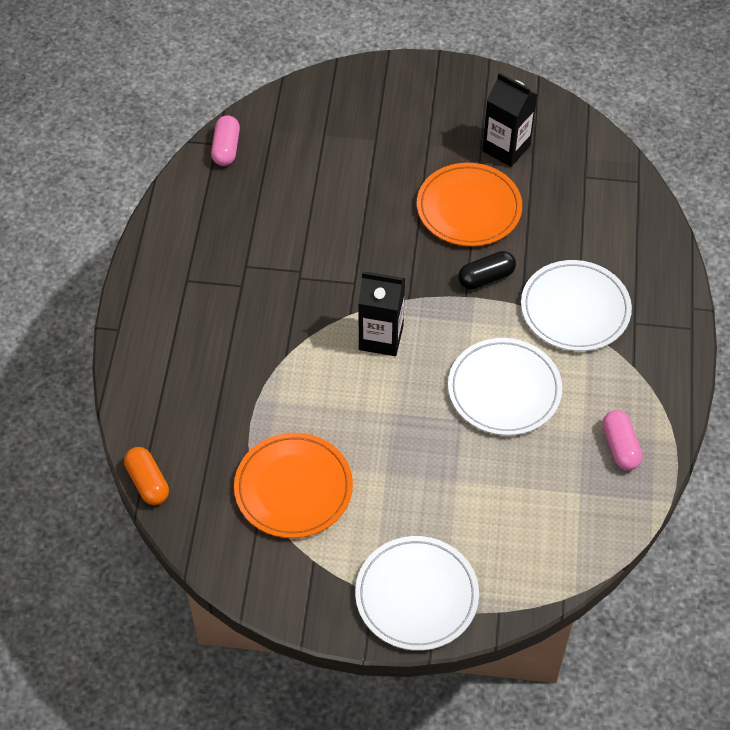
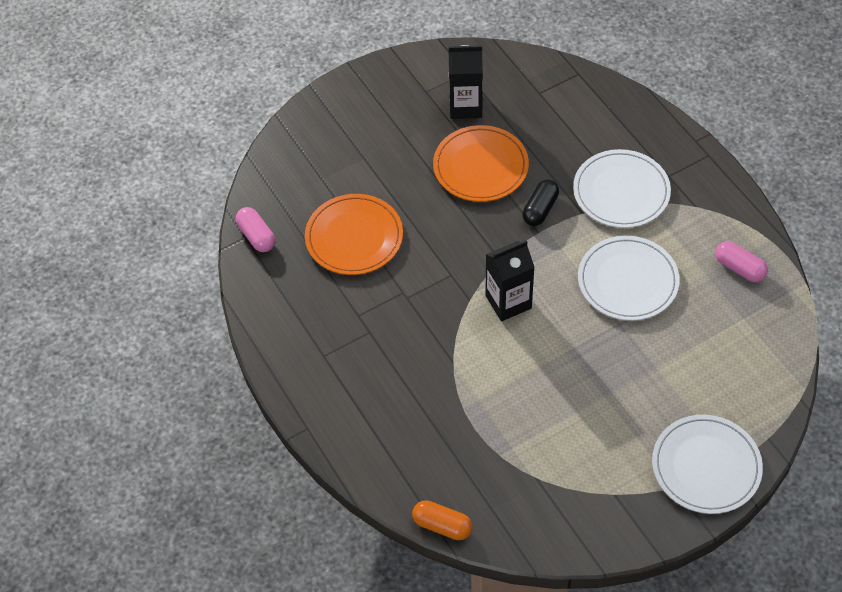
camera: 35 degrees left, 0 degrees up
(293, 488) = (551, 453): orange plate -> orange plate (354, 237)

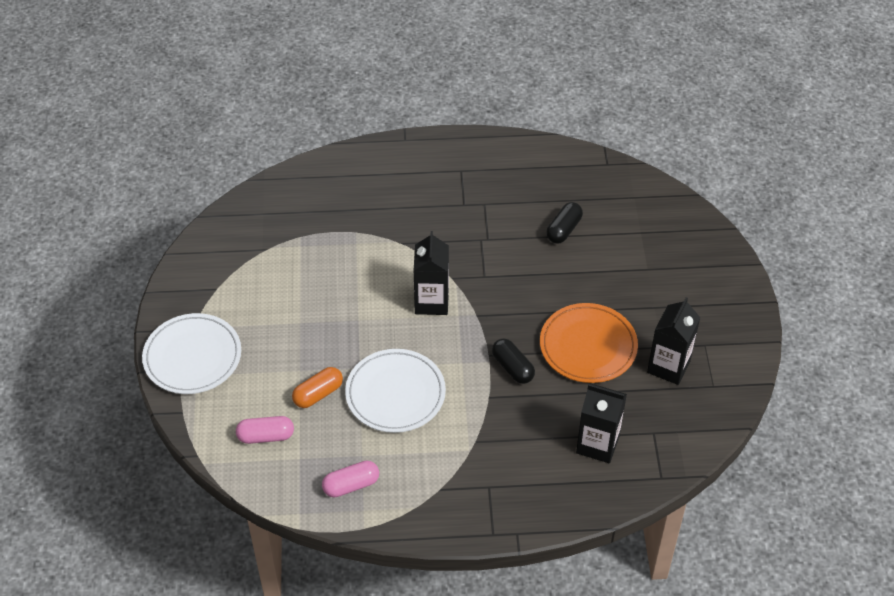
camera: 115 degrees right, 5 degrees down
(256, 236) = (604, 171): pink capsule -> pink capsule (266, 436)
(354, 237) = (564, 230): orange plate -> black capsule
(442, 525) = (272, 182): orange capsule -> orange capsule (318, 394)
(576, 123) = (597, 444): none -> black carton
(621, 192) = (493, 438): white plate -> none

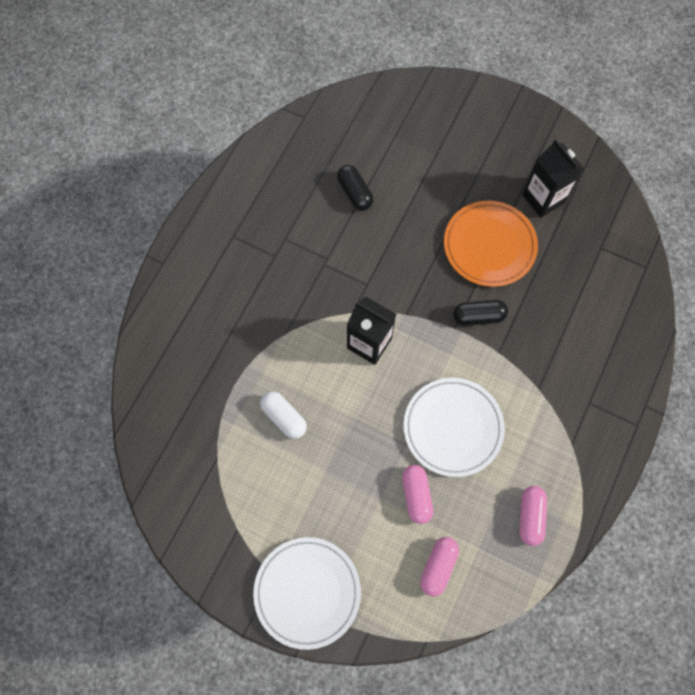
camera: 60 degrees left, 20 degrees up
(318, 394) = (416, 495): orange capsule -> pink capsule
(327, 275) = (284, 417): none -> white capsule
(597, 444) = (591, 295): black carton -> none

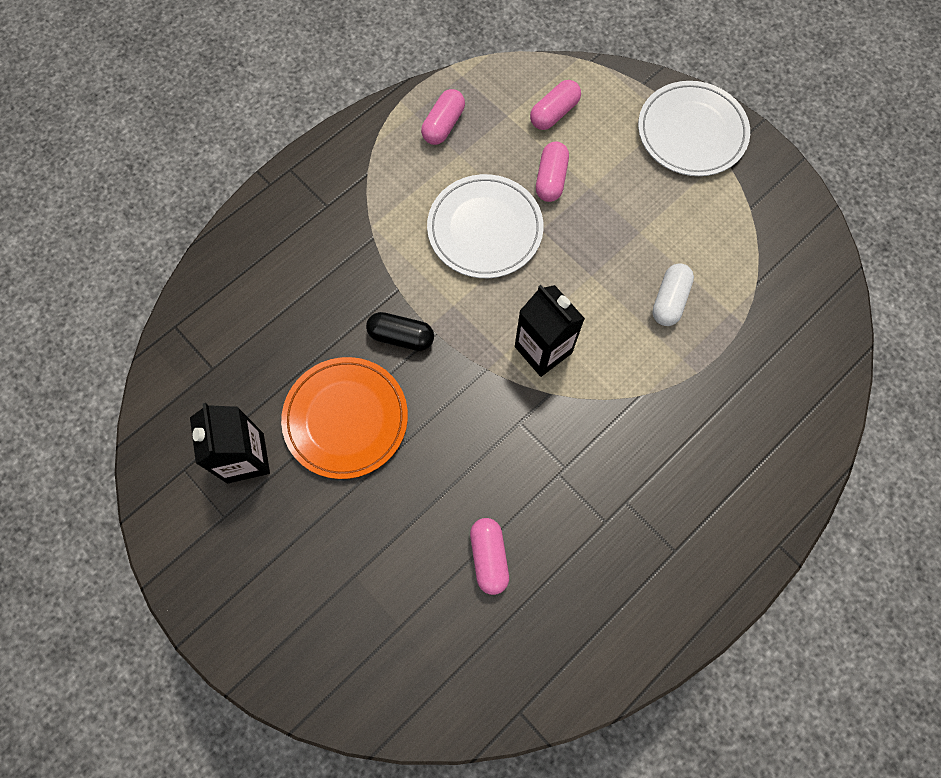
camera: 160 degrees left, 0 degrees up
(284, 417) = (669, 300): white capsule -> white capsule turned 45 degrees clockwise
(355, 193) = (489, 557): black capsule -> pink capsule

